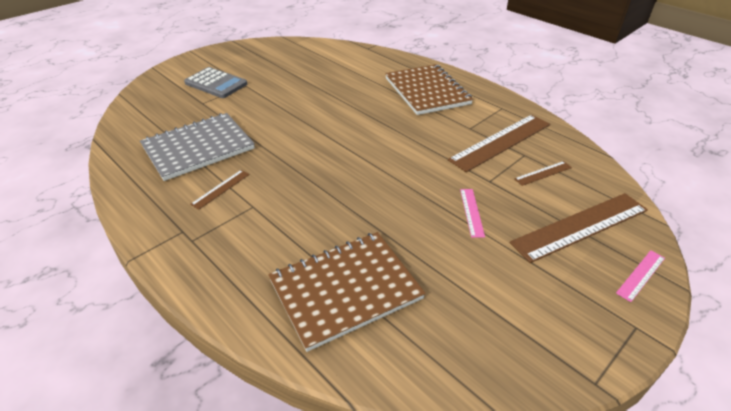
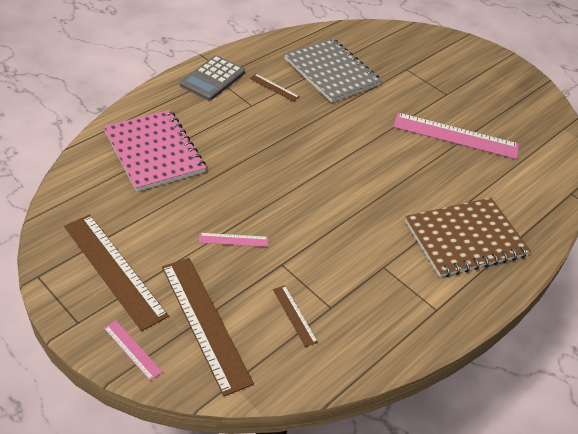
camera: 85 degrees right, 5 degrees up
(216, 83) = (445, 74): grey calculator -> grey calculator (212, 79)
(305, 85) = (455, 136): none -> pink ruler
(345, 289) = (154, 152): brown notebook -> pink notebook
(501, 142) = (356, 290): brown ruler -> brown ruler (114, 269)

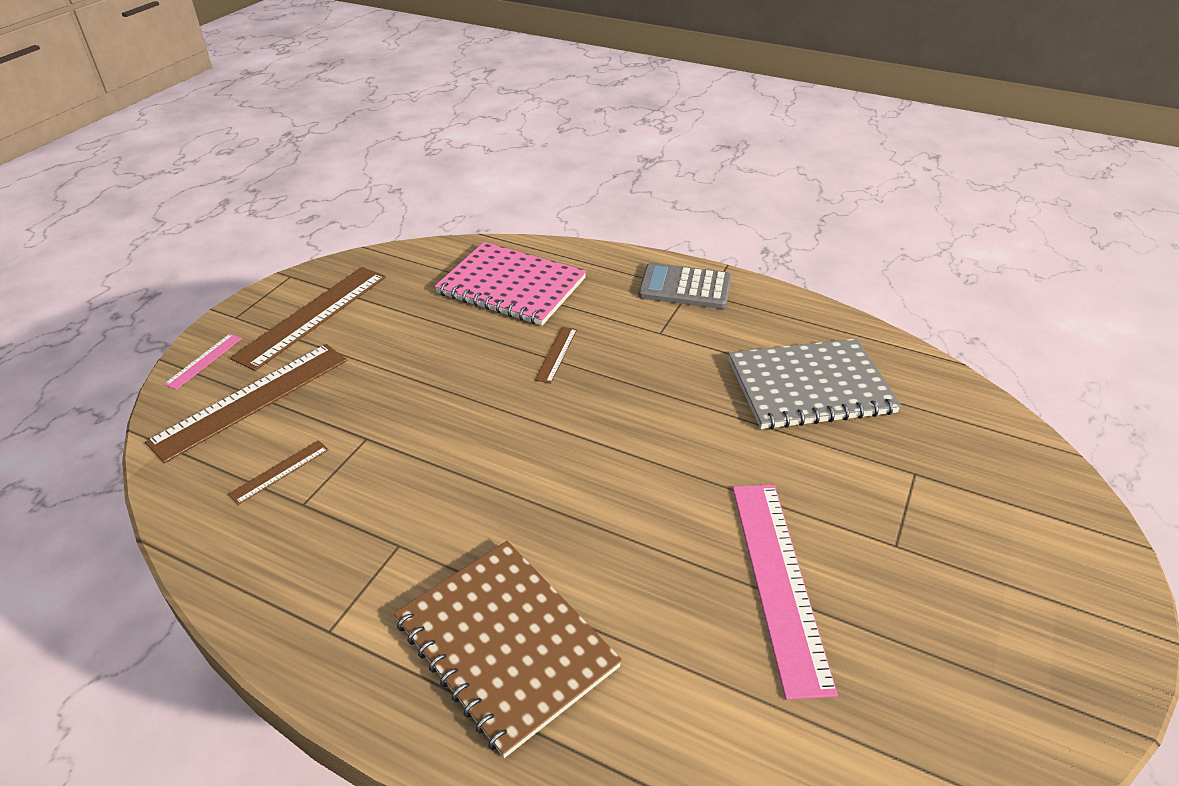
camera: 75 degrees right, 5 degrees down
(154, 152) = (511, 286): pink notebook -> pink notebook turned 75 degrees clockwise
(233, 240) = (392, 386): pink ruler -> none
(274, 87) = (716, 341): brown ruler -> brown ruler (556, 354)
(331, 72) = (810, 386): grey notebook -> grey notebook turned 45 degrees clockwise

